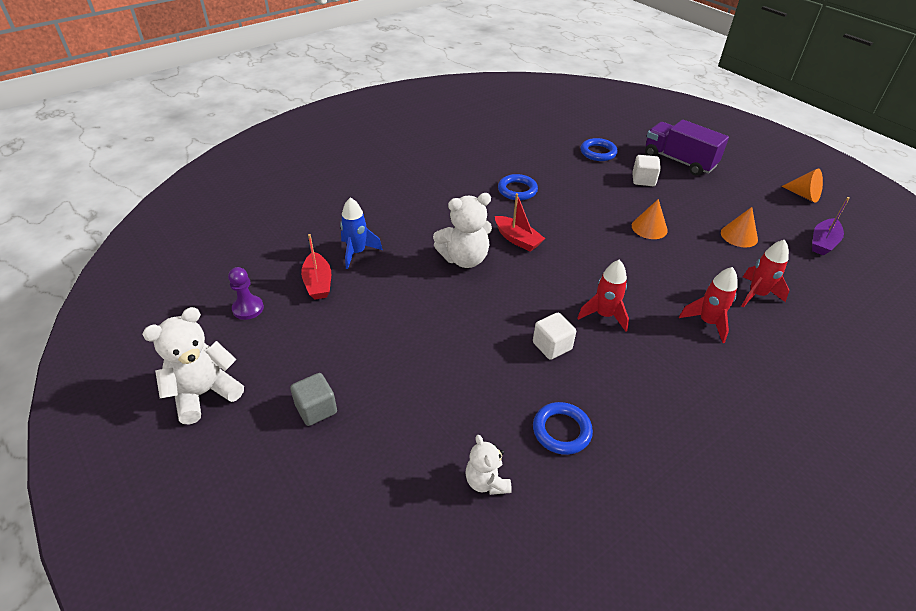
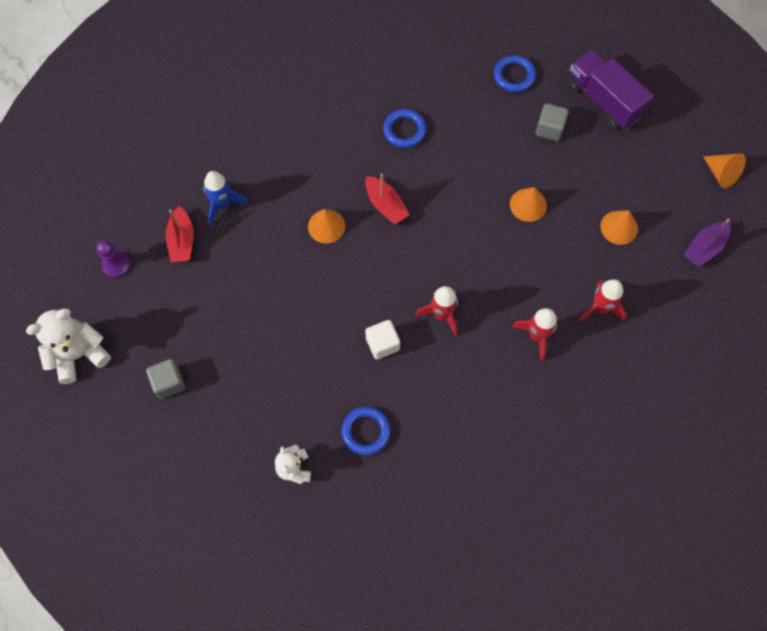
camera: 10 degrees right, 25 degrees up
(464, 259) = (326, 226): white teddy bear -> orange cone
(643, 180) = (549, 129): white cube -> grey cube

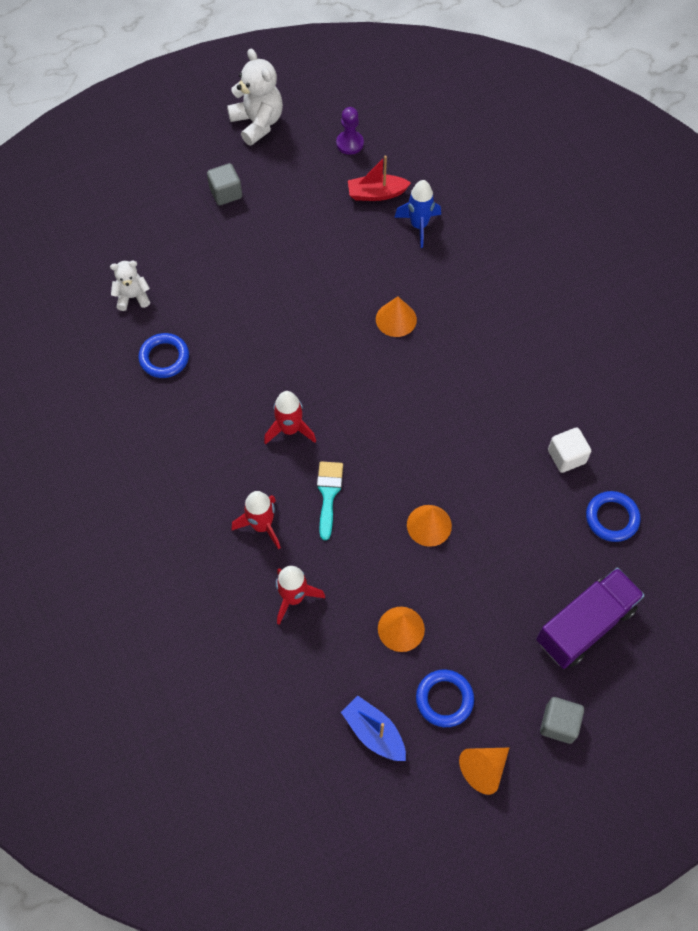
camera: 90 degrees right, 5 degrees down
(382, 344) = (258, 372): white cube -> white cube (566, 456)
(385, 205) = (423, 375): red boat -> none
(404, 130) = (522, 395): blue ring -> blue ring (444, 699)
(503, 282) = (328, 494): none -> turquoise brush
(549, 129) = (536, 556): grey cube -> grey cube (559, 724)
(704, 248) = (374, 732): purple boat -> blue boat

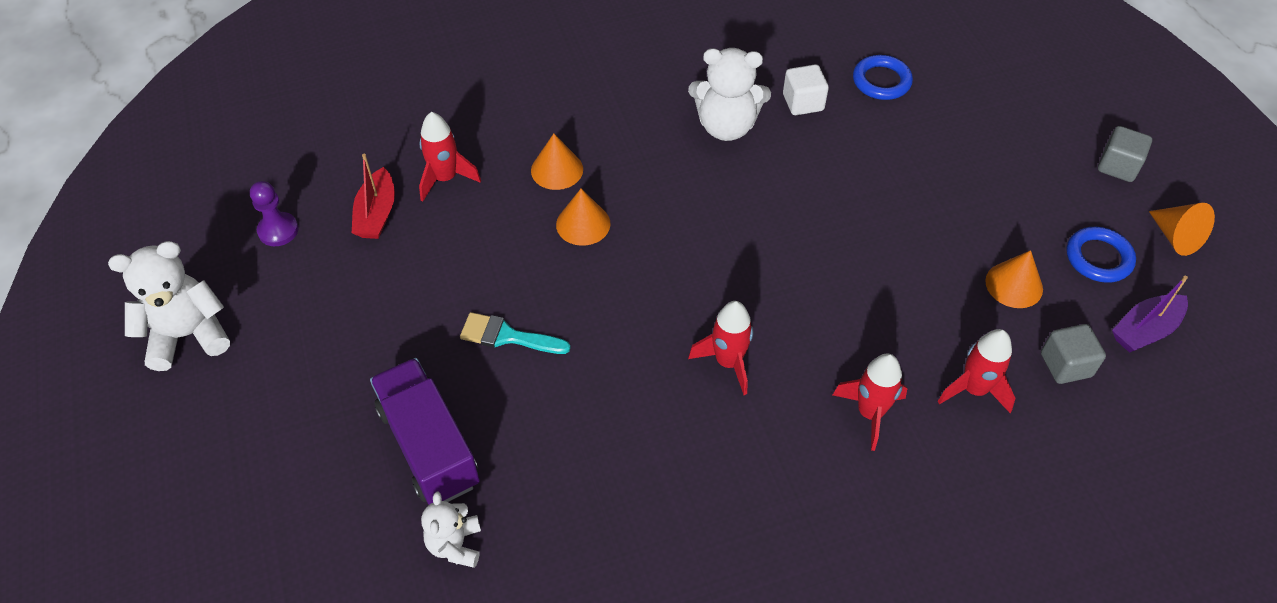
camera: 80 degrees left, 10 degrees down
(164, 358) = (579, 509): blue ring -> none
(226, 193) = (303, 392): grey cube -> grey cube (1065, 365)
(328, 494) = (829, 332): turquoise brush -> turquoise brush (507, 336)
(374, 732) = (1145, 330): blue boat -> purple boat
(419, 226) = (445, 178): blue rocket -> red rocket
(429, 525) = (880, 237): orange cone -> orange cone (557, 170)
(522, 402) = (726, 126): none -> white teddy bear
(585, 625) = (1005, 125): purple truck -> purple truck (429, 446)

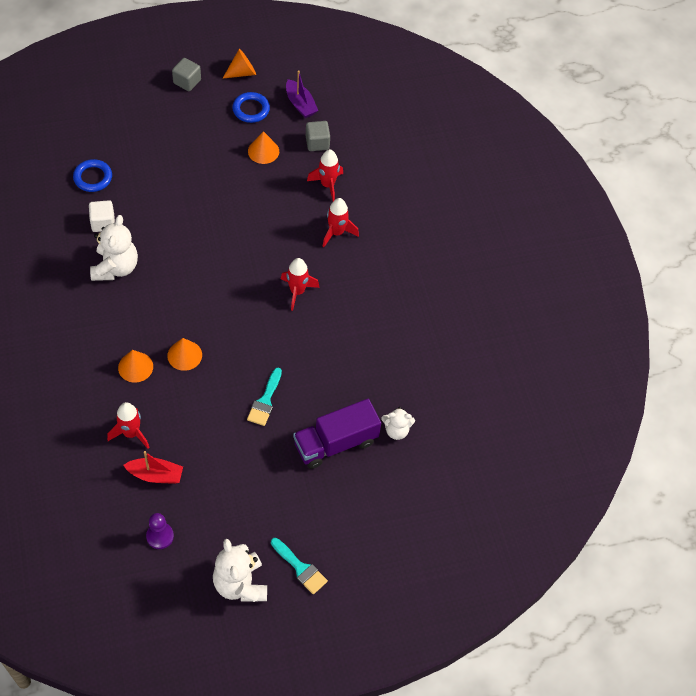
camera: 90 degrees left, 5 degrees up
(203, 413) = (300, 568): none -> turquoise brush

